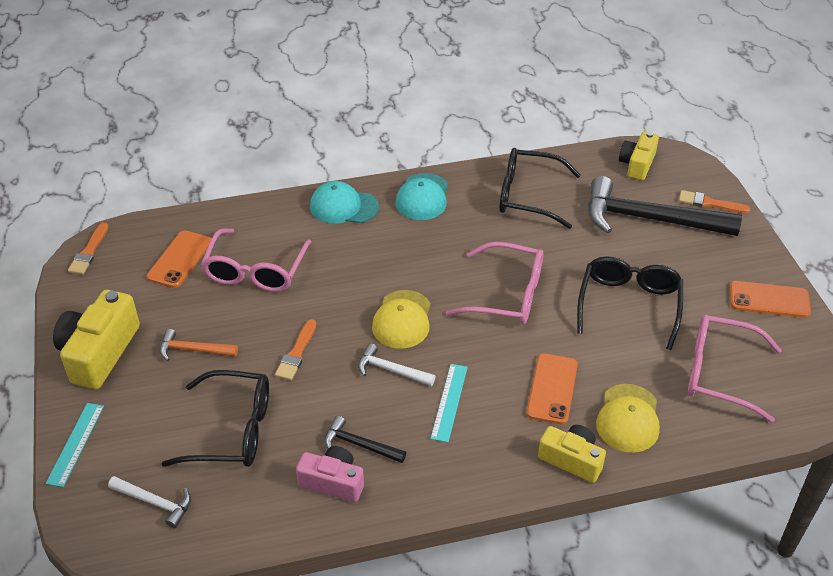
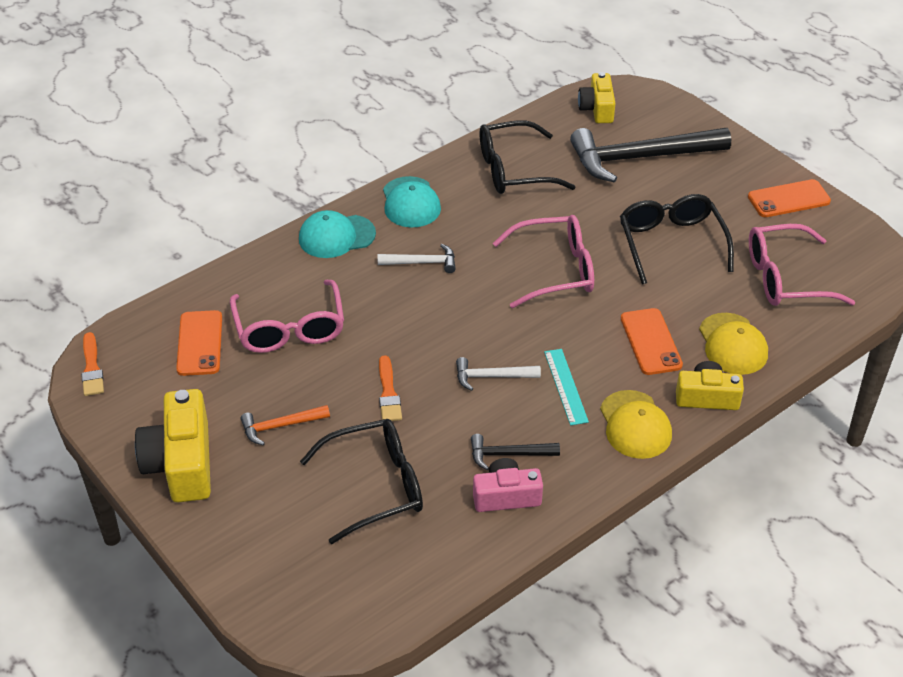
camera: 25 degrees left, 0 degrees up
(76, 444) = (223, 557): turquoise ruler -> none
(155, 503) = (347, 580): white hammer -> white hammer (422, 263)
(402, 319) = (470, 326): yellow cap -> yellow cap (635, 425)
(709, 203) = (685, 126): orange brush -> none

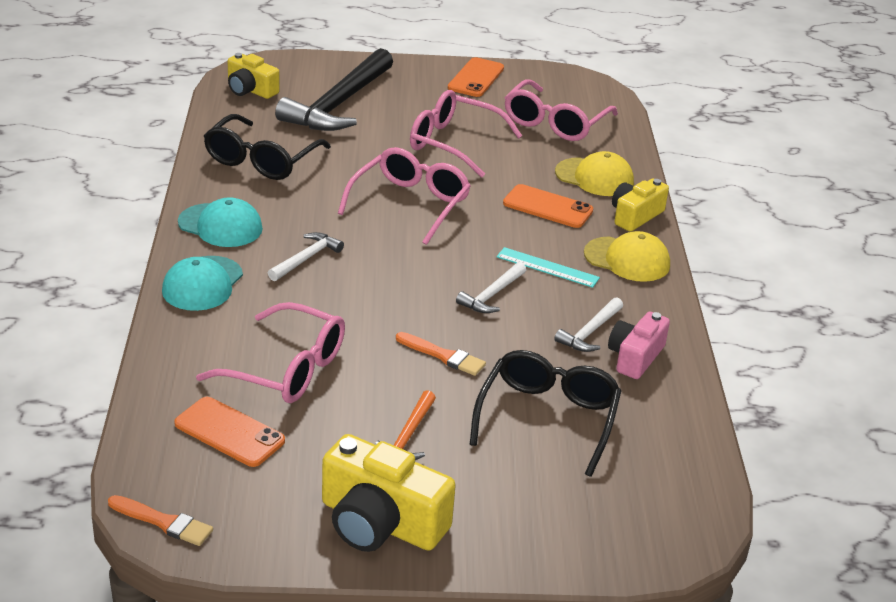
camera: 55 degrees left, 10 degrees down
(508, 454) = (589, 332): black hammer -> white hammer
(671, 244) = (454, 143): black glasses -> pink glasses

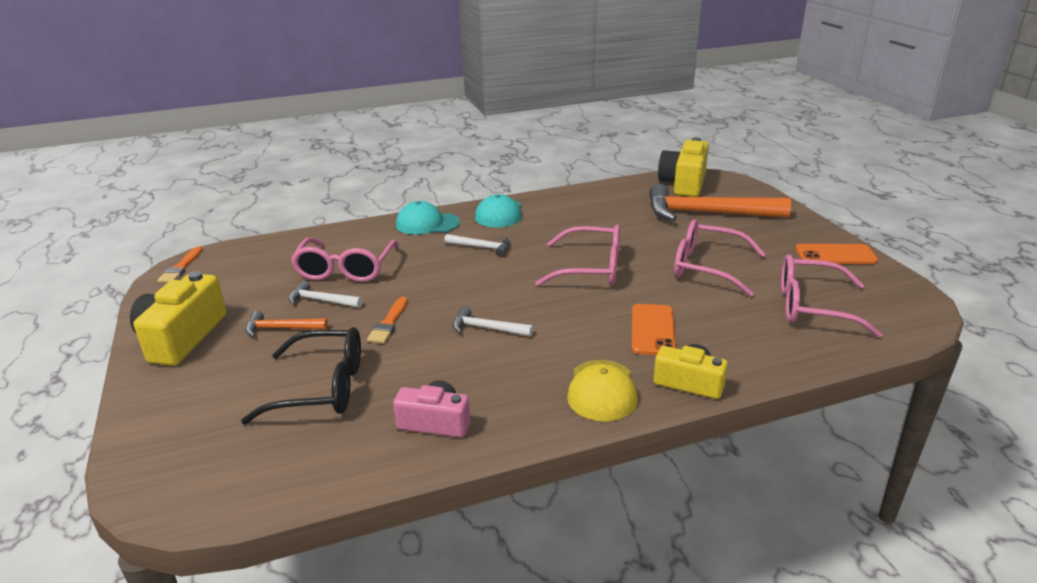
camera: 75 degrees right, 5 degrees down
(229, 432) = (271, 267): orange phone -> none
(250, 90) = (684, 183): yellow camera -> yellow camera, size x1.60
(262, 160) = (595, 207): black glasses -> none
(338, 104) = (706, 213): black hammer -> orange hammer
(454, 143) = (708, 267): pink glasses -> pink glasses turned 75 degrees counterclockwise
(547, 267) = (550, 348): turquoise ruler -> none
(589, 332) = (461, 388): white hammer -> white hammer (321, 301)
(594, 177) = (736, 346): yellow cap -> none

